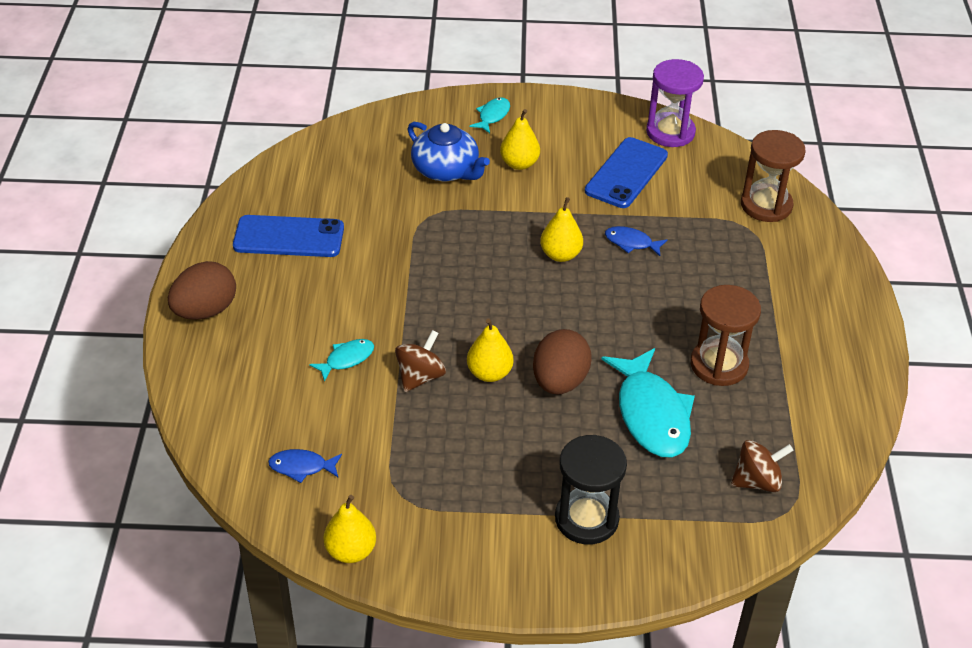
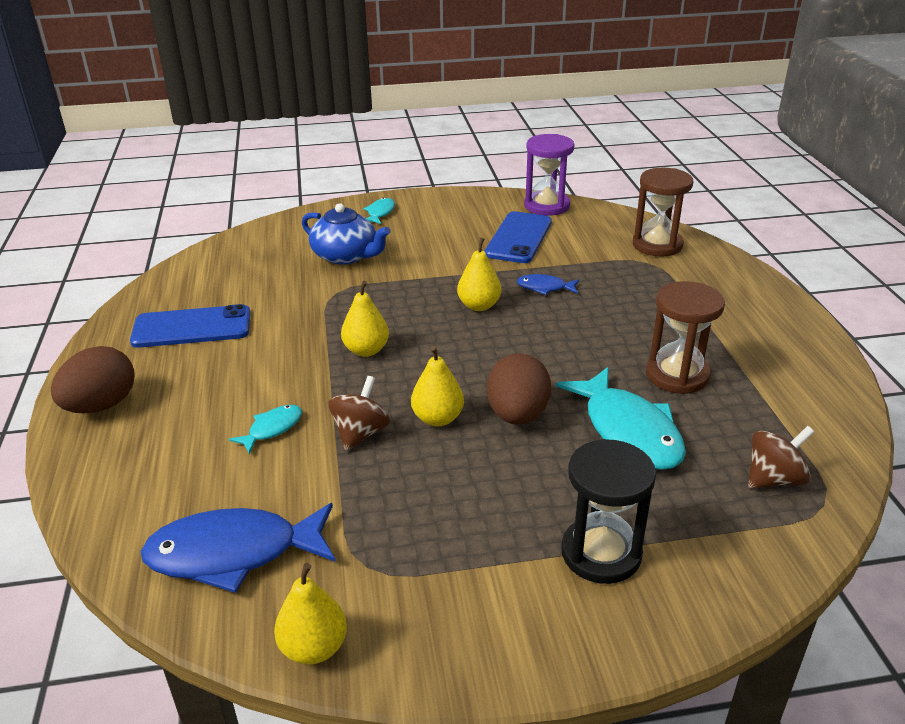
camera: 10 degrees left, 10 degrees down
(302, 467) = (233, 553): blue fish -> blue fish, size x2.06
(519, 164) = (415, 243): yellow pear -> yellow pear (366, 350)

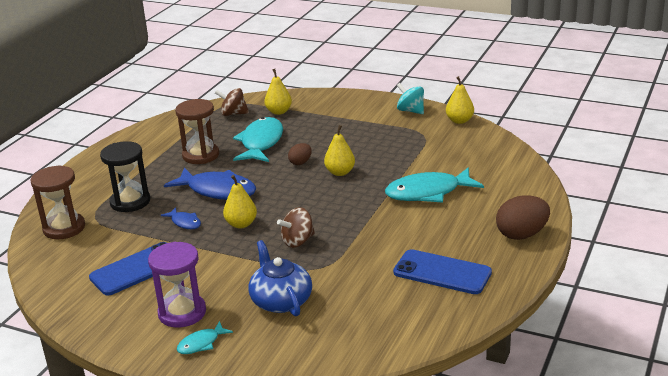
camera: 145 degrees left, 5 degrees down
(233, 553) = (475, 152): blue fish -> blue fish (217, 191)
(272, 429) = (428, 192): turquoise fish -> turquoise fish, size x2.06
(360, 433) = (384, 177): brown spinning top -> brown spinning top (297, 241)
(366, 350) = (341, 218): yellow pear -> yellow pear (279, 112)
(449, 640) = (410, 111): none -> turquoise spinning top
(517, 415) = (300, 162): brown egg -> brown egg, size x0.56
(546, 206) = (65, 295): purple hourglass -> purple hourglass (182, 313)
(601, 553) = (331, 114): black hourglass -> black hourglass (130, 202)

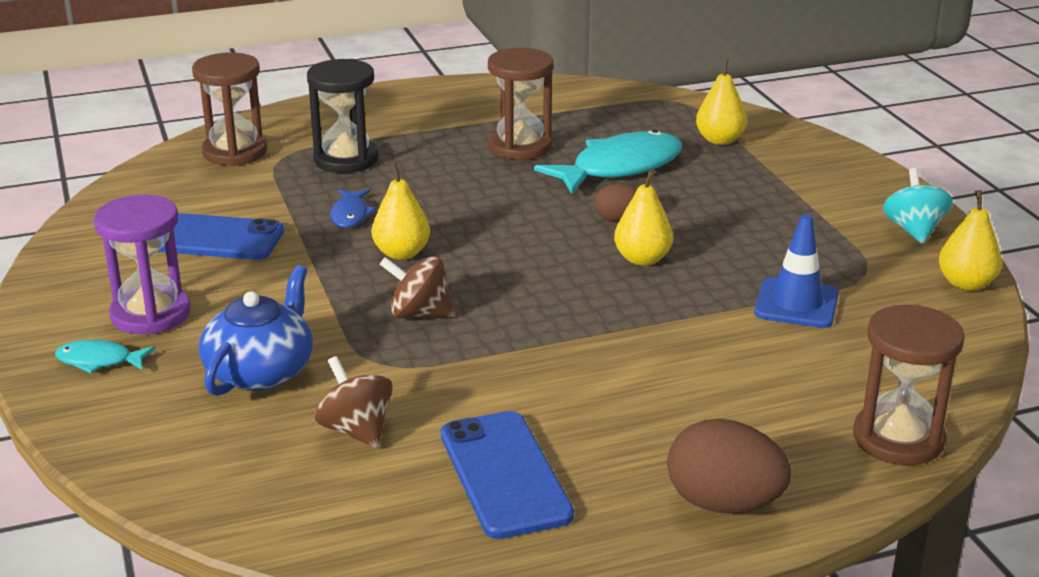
camera: 45 degrees right, 0 degrees up
(217, 191) = (455, 199): blue fish -> none
(233, 114) = (657, 115): brown spinning top -> brown spinning top (356, 430)
(421, 158) = (796, 304): none -> blue traffic cone
(428, 192) = (707, 356): turquoise fish -> none
(530, 182) = (898, 439): none -> brown hourglass

